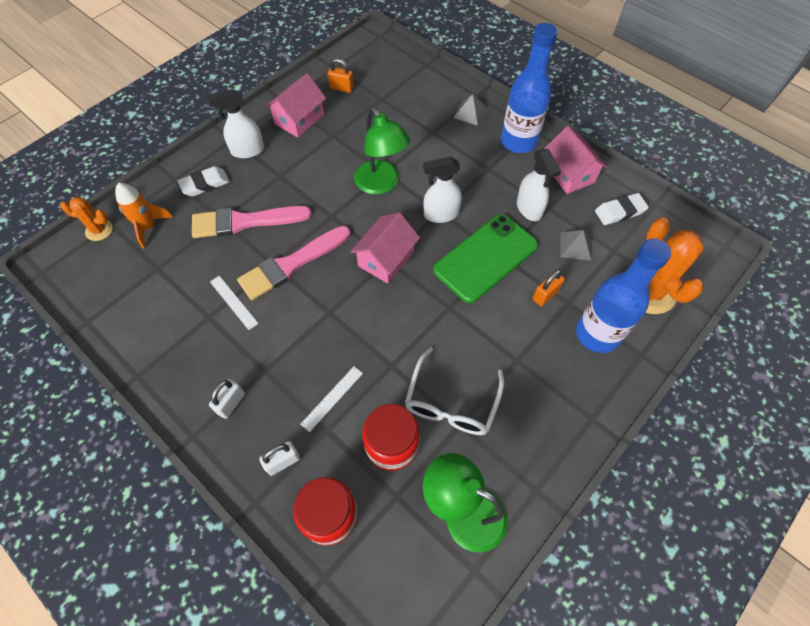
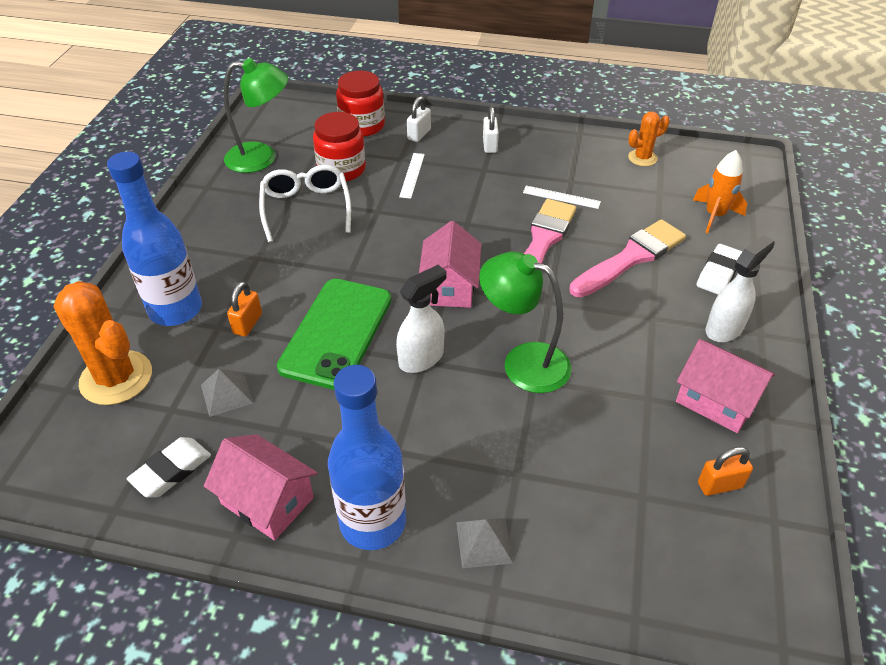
camera: 150 degrees right, 15 degrees down
(99, 230) = (752, 196): orange cactus -> orange cactus (642, 158)
(299, 119) = (716, 400): pink house -> pink house turned 60 degrees counterclockwise
(529, 209) = (308, 416): white spray bottle -> none

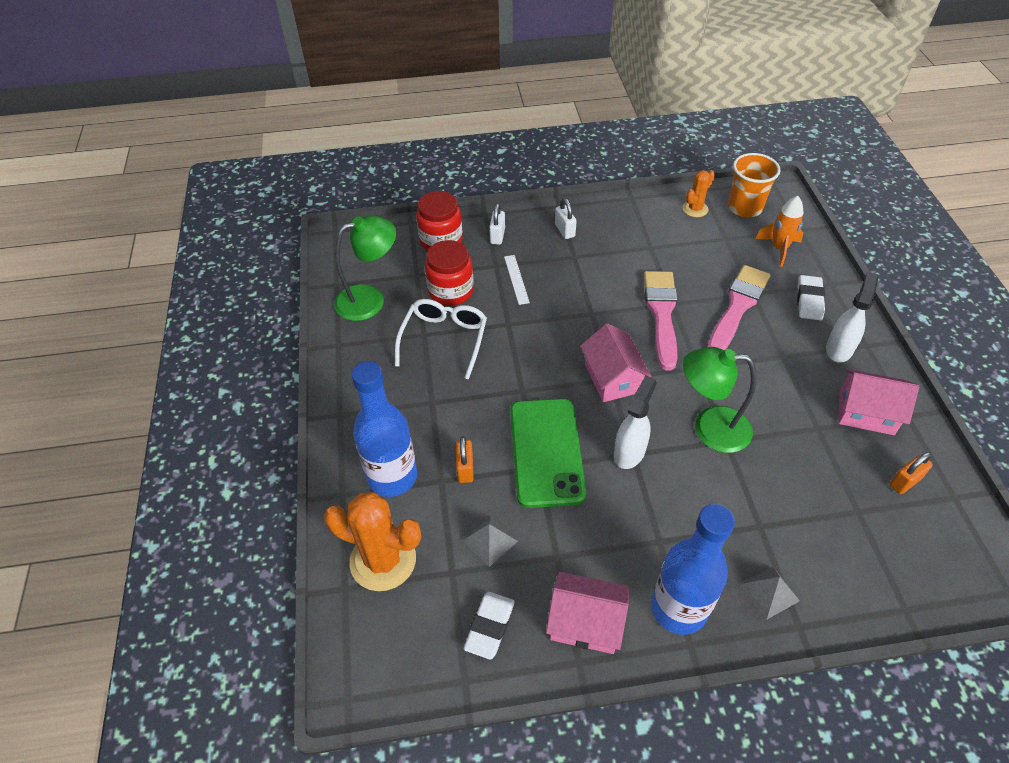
camera: 20 degrees left, 5 degrees up
(306, 208) = (444, 340): white glasses -> white glasses turned 45 degrees clockwise
(561, 197) = (652, 265): white ruler -> none
(699, 169) = (744, 207): none -> orange cup

